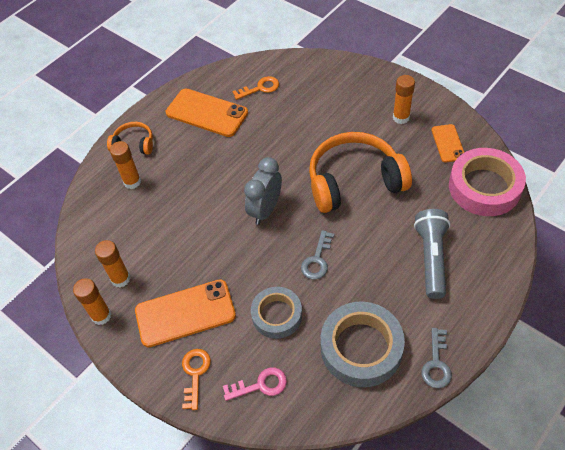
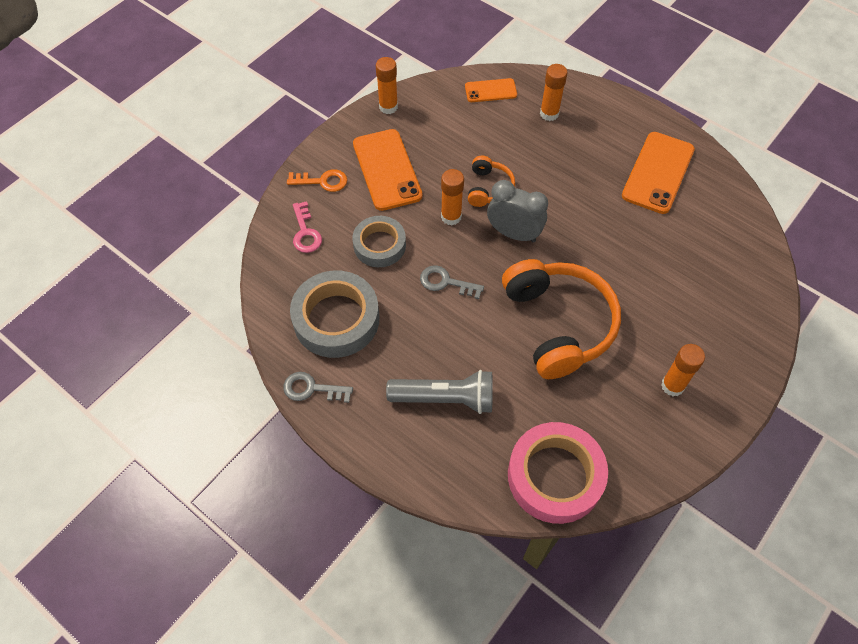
camera: 85 degrees right, 5 degrees up
(120, 279) = (428, 117): orange glue stick -> orange glue stick (451, 217)
(134, 144) = (603, 110): orange headphones -> orange headphones (488, 188)
(260, 88) = (707, 225): orange key -> none
(448, 143) = (630, 440): orange phone -> orange phone (490, 91)

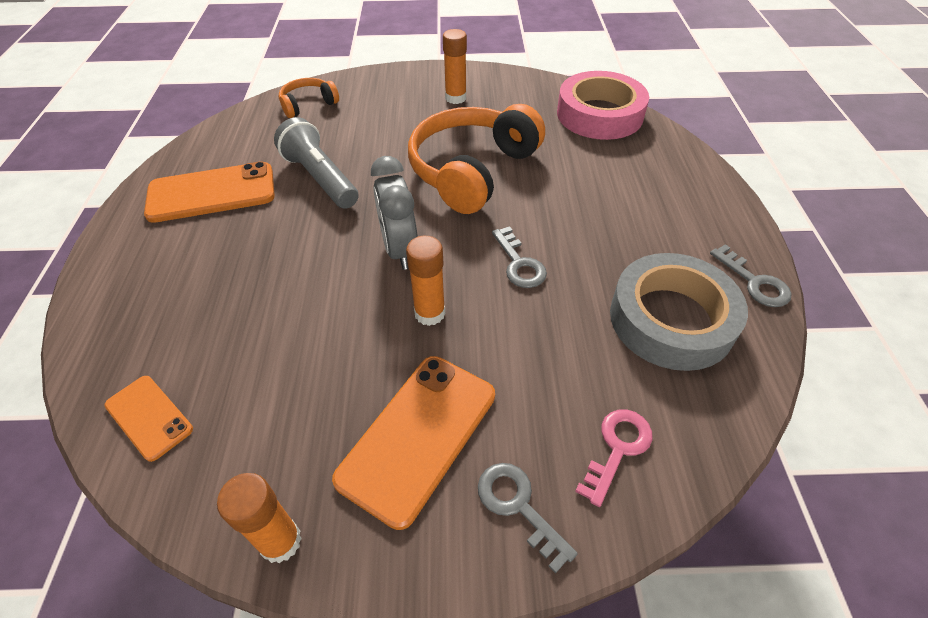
camera: 130 degrees left, 10 degrees down
(322, 181) = (518, 506): orange key -> grey key
(379, 245) = (541, 351): grey tape -> none
(445, 398) = (629, 194): grey flashlight -> grey flashlight (320, 178)
(488, 188) = (352, 306): orange headphones -> orange headphones (308, 104)
(549, 114) = (164, 323): orange glue stick -> none

